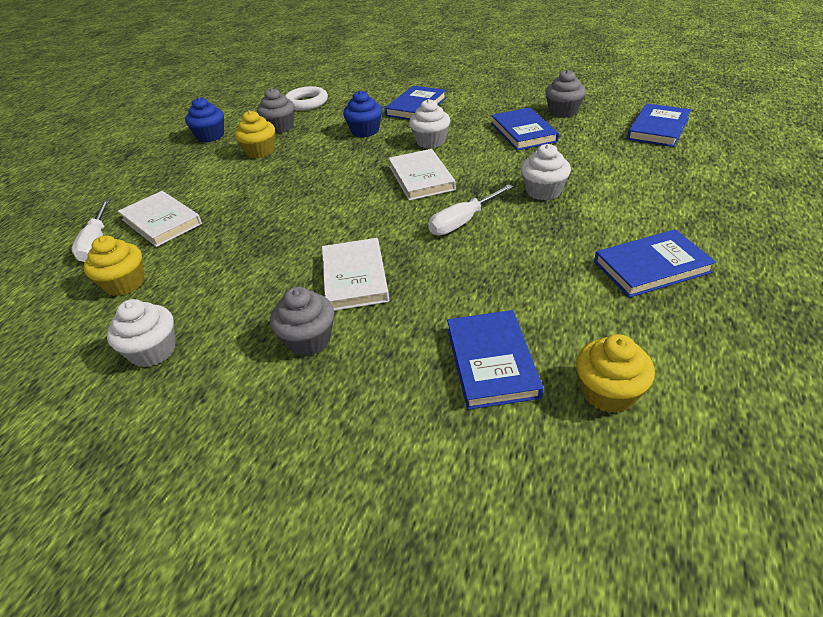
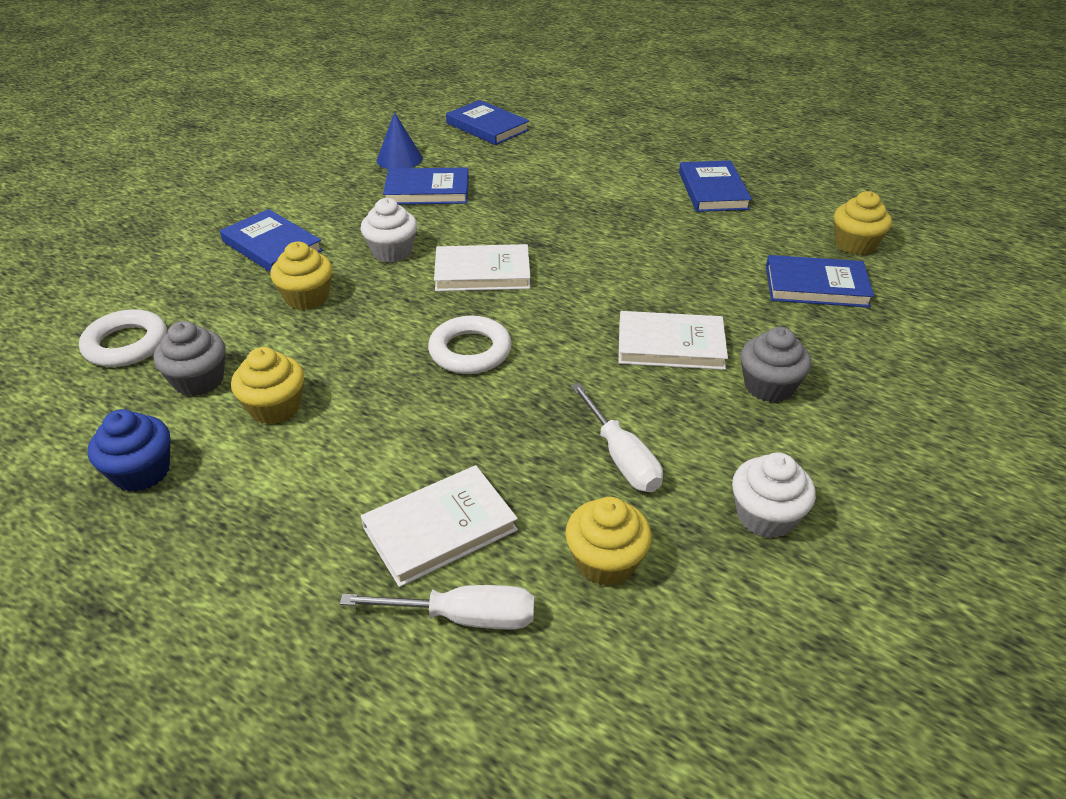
camera: 80 degrees left, 0 degrees up
(324, 194) = (470, 351): none -> white ring
(365, 131) = (307, 297): blue cupcake -> yellow cupcake
(462, 222) = (596, 262): white screwdriver -> white screwdriver (621, 457)
(543, 191) = (565, 207): white cupcake -> none
(563, 111) = (399, 159): grey cupcake -> blue cone

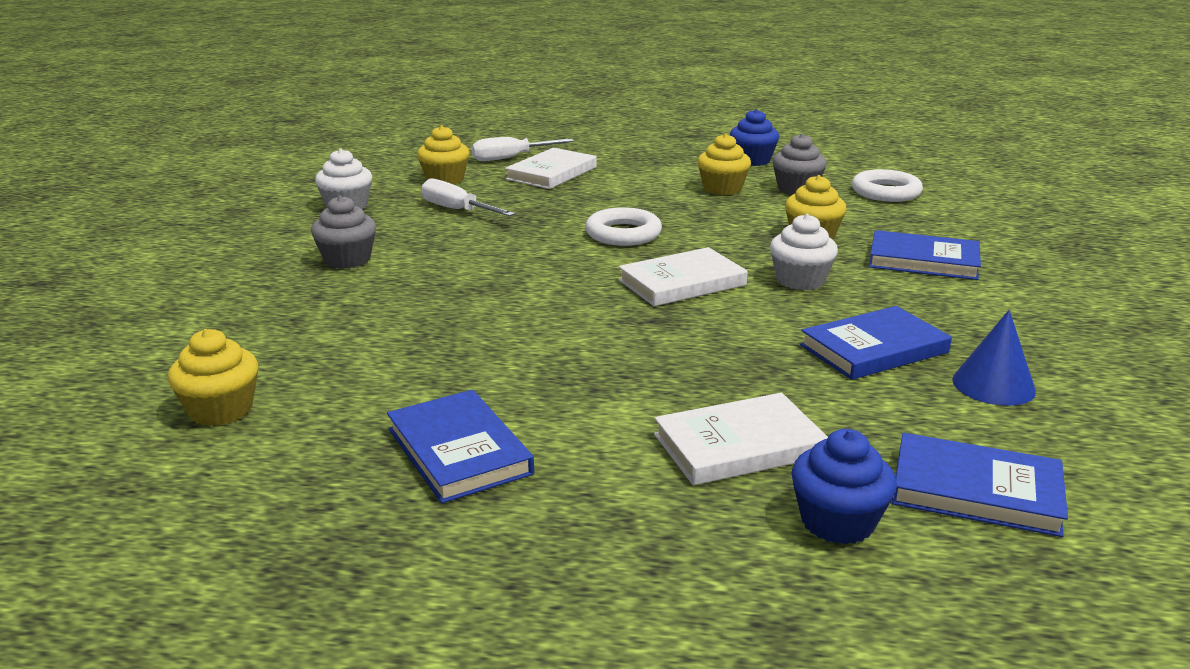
camera: 155 degrees right, 15 degrees down
(559, 130) = (837, 522): none -> blue cupcake
(670, 345) = (447, 268): white book -> white book (739, 445)
(816, 286) = (290, 345): blue book -> none

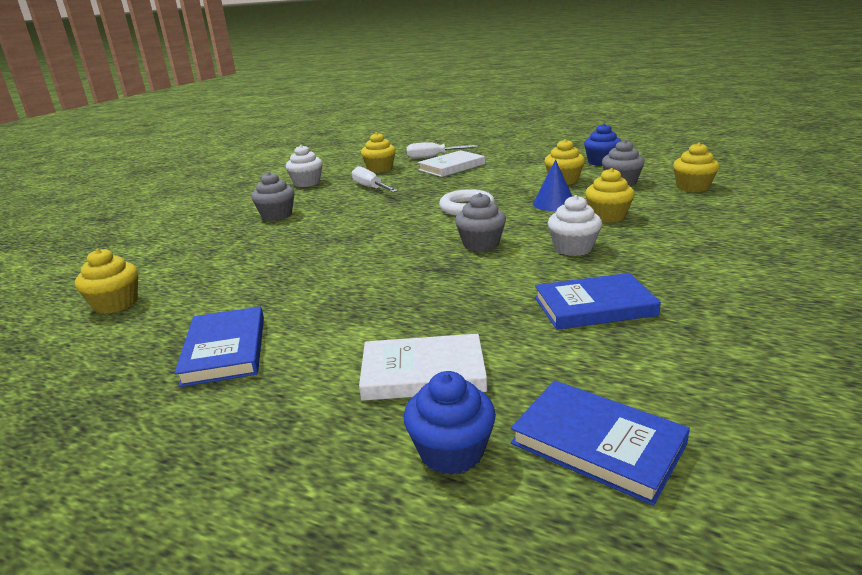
camera: 20 degrees right, 0 degrees up
(682, 282) = (481, 244): white book -> grey cupcake
(886, 192) = (692, 187): white ring -> yellow cupcake
(923, 261) = (688, 240): blue book -> none
(993, 385) = (681, 348): blue cone -> blue cone (554, 203)

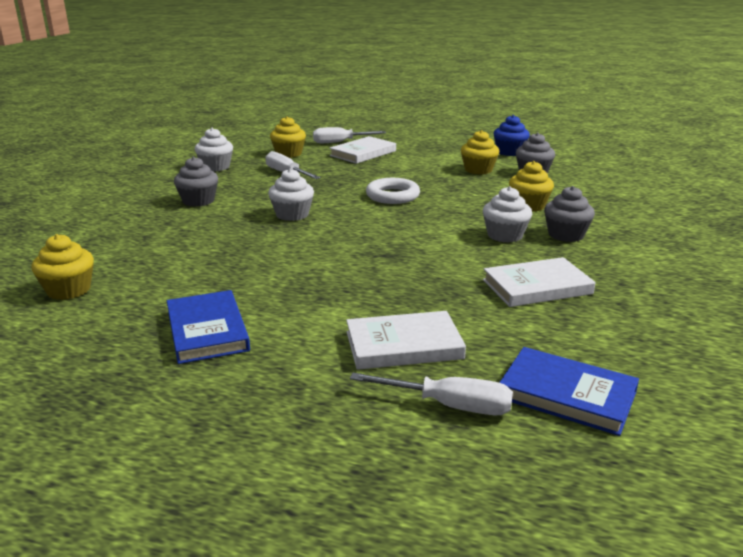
camera: 10 degrees left, 0 degrees up
(360, 228) = (292, 215): none -> white cupcake
(451, 452) = (450, 406): blue cupcake -> white screwdriver
(481, 244) = (418, 231): grey cupcake -> grey cupcake (566, 235)
(554, 203) = (475, 192): blue cone -> none
(594, 306) = (537, 287): blue book -> white book
(692, 187) = (599, 179): yellow cupcake -> none

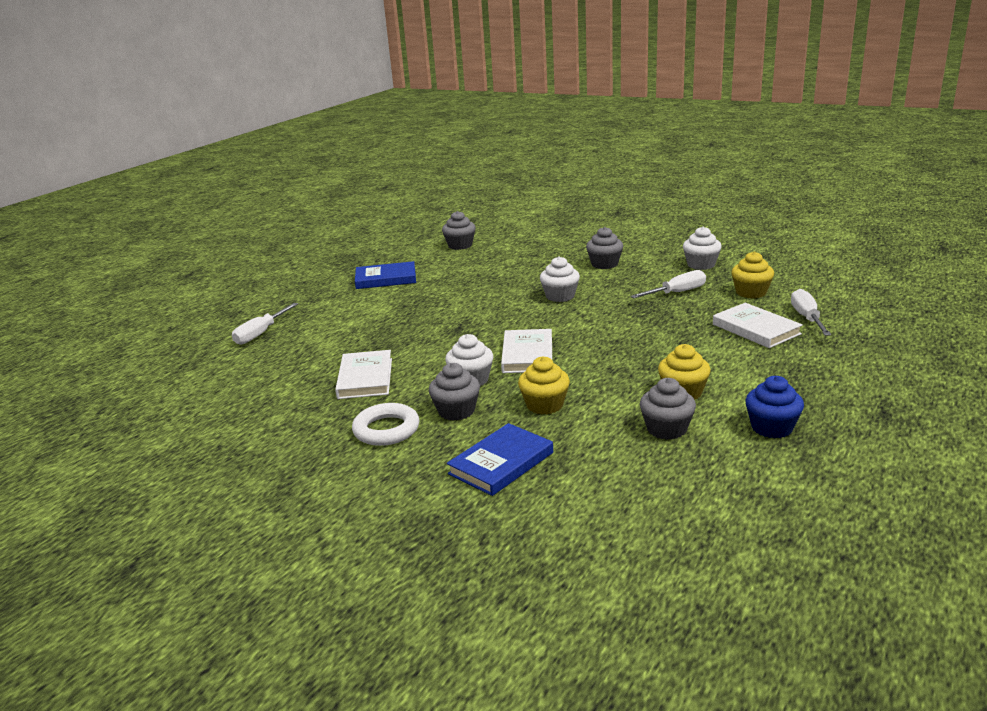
camera: 105 degrees right, 0 degrees up
(69, 290) = (460, 245): yellow cupcake -> grey cupcake
(392, 196) = (597, 337): white ring -> white ring (386, 430)
(403, 345) = (327, 326): white book -> white book (527, 355)
(567, 395) = (237, 365): blue book -> blue book (501, 463)

